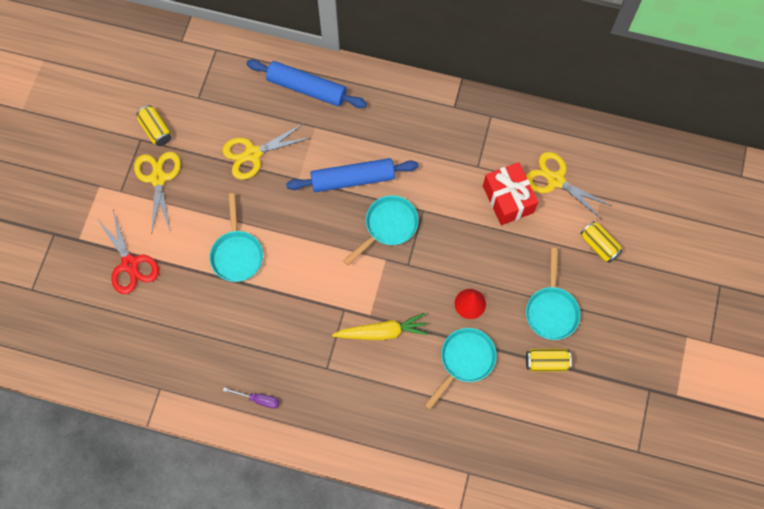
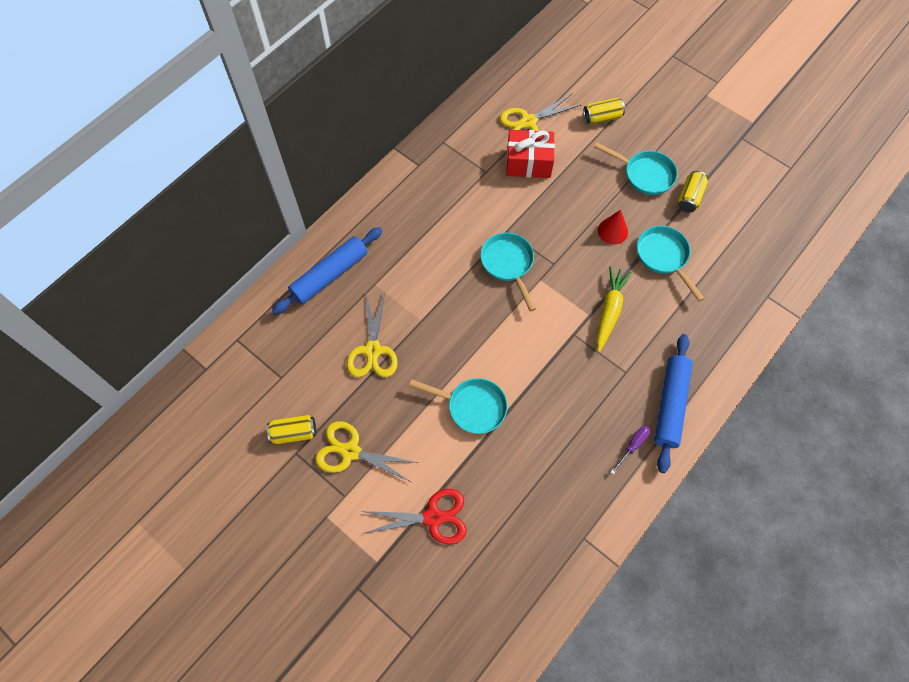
camera: 65 degrees left, 5 degrees down
(352, 179) = (446, 274): blue rolling pin -> blue rolling pin (670, 405)

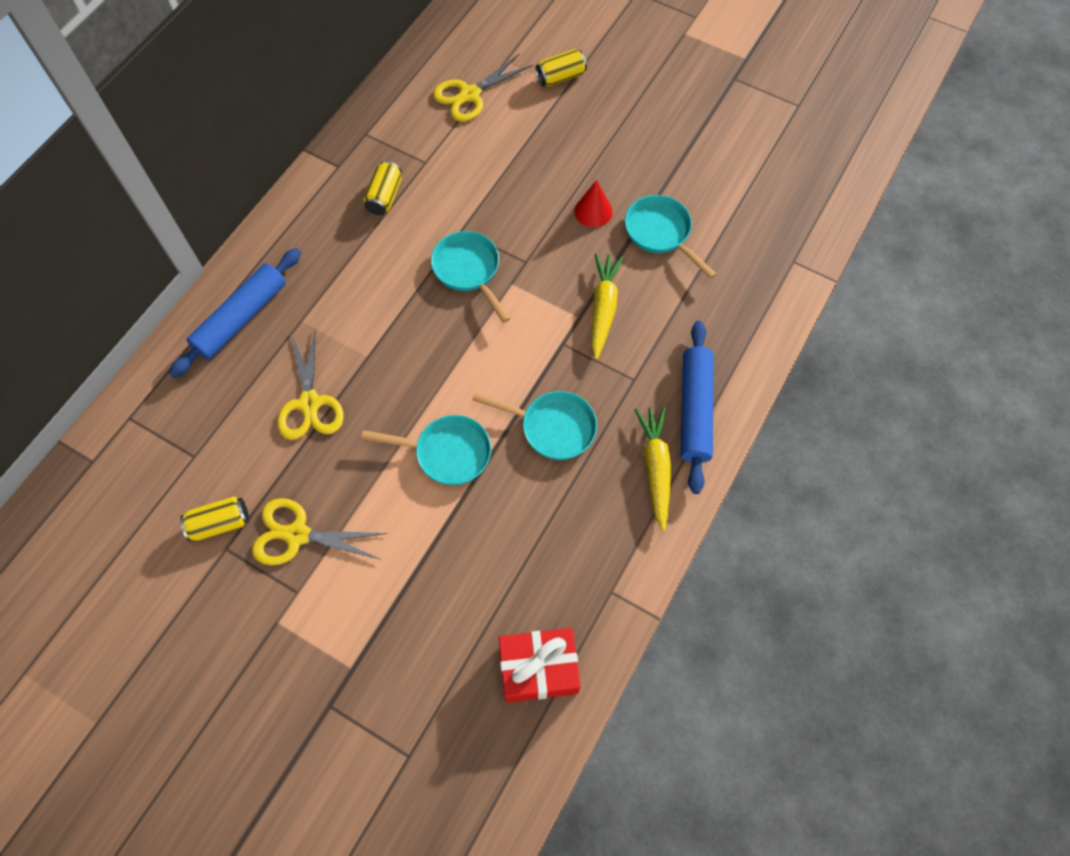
camera: 10 degrees left, 0 degrees up
(433, 517) = (416, 599): red scissors -> none
(528, 162) = (477, 144): red gift -> red gift (538, 669)
(632, 446) = (655, 468): purple screwdriver -> yellow carrot
(645, 174) = (623, 138): turquoise pan -> turquoise pan (552, 427)
(690, 197) = (682, 158): yellow can -> yellow can (385, 196)

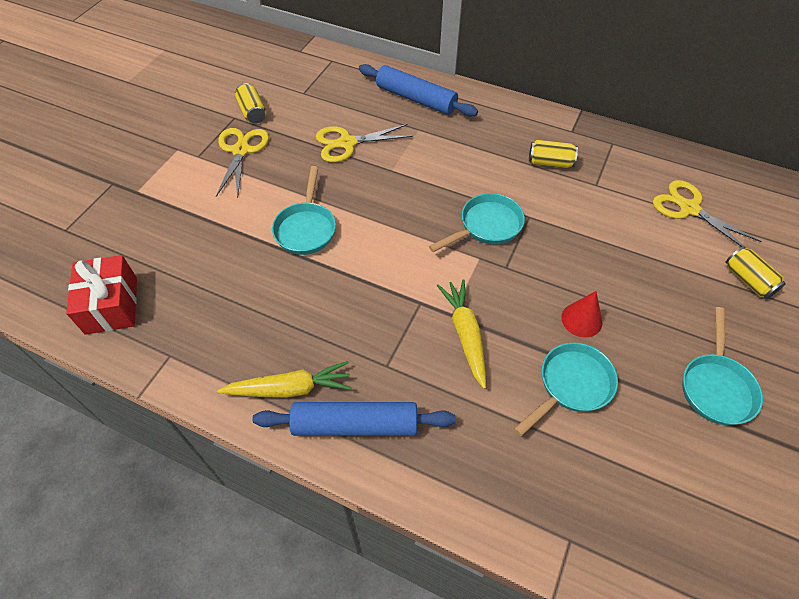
camera: 85 degrees right, 10 degrees down
(552, 427) = (332, 300): turquoise pan -> turquoise pan (716, 387)
(603, 308) = (465, 334): yellow carrot -> yellow carrot turned 105 degrees counterclockwise

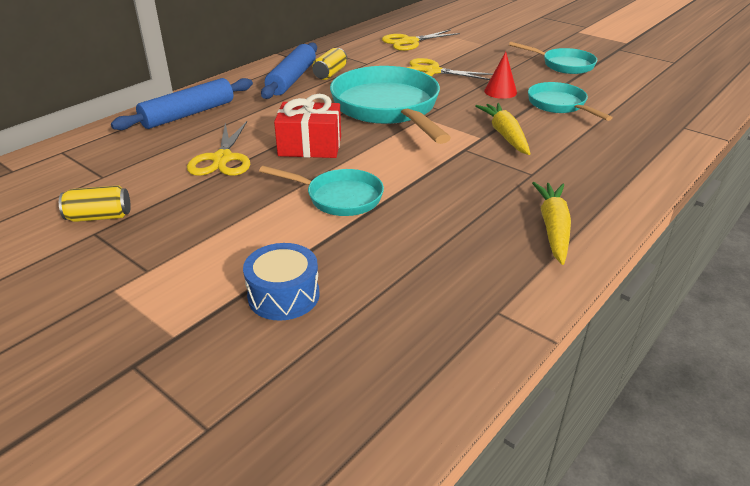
camera: 75 degrees left, 20 degrees down
(111, 305) = (399, 366): red gift -> red gift (310, 146)
(178, 229) = (283, 295): none -> blue drum
(241, 150) = (169, 232): yellow scissors -> yellow scissors (432, 71)
(355, 424) = (594, 197): blue rolling pin -> blue rolling pin (292, 79)
(465, 334) = (505, 135): yellow carrot -> yellow carrot turned 75 degrees clockwise
(486, 226) = (388, 109): turquoise pan -> turquoise pan, size x1.86
(748, 280) = (480, 40): yellow can -> none

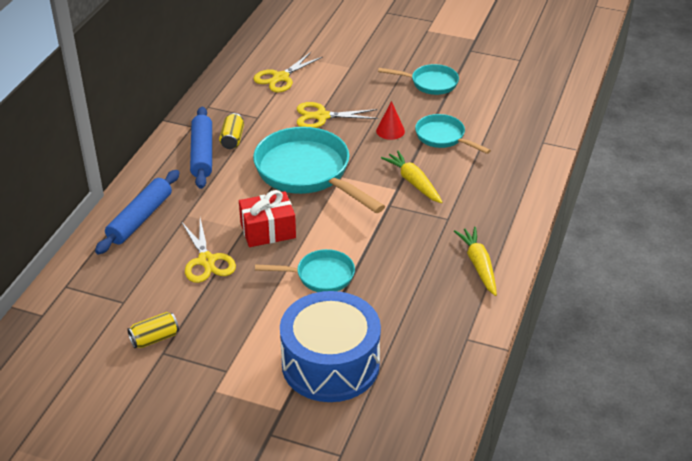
camera: 20 degrees left, 5 degrees up
(283, 295) = (330, 364): blue drum -> blue drum, size x2.03

